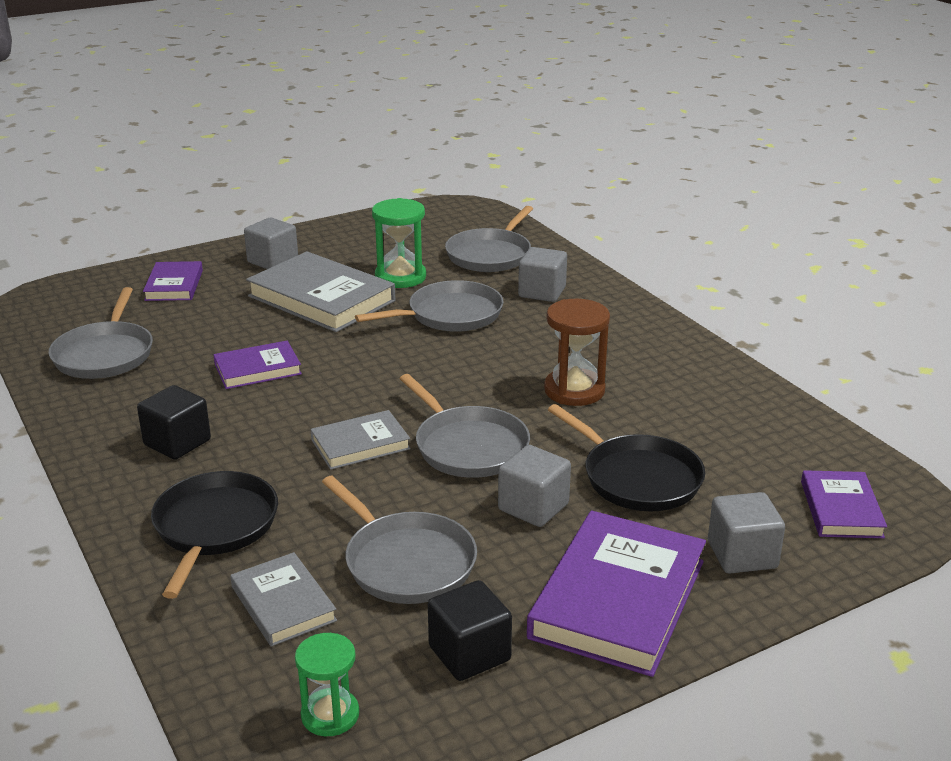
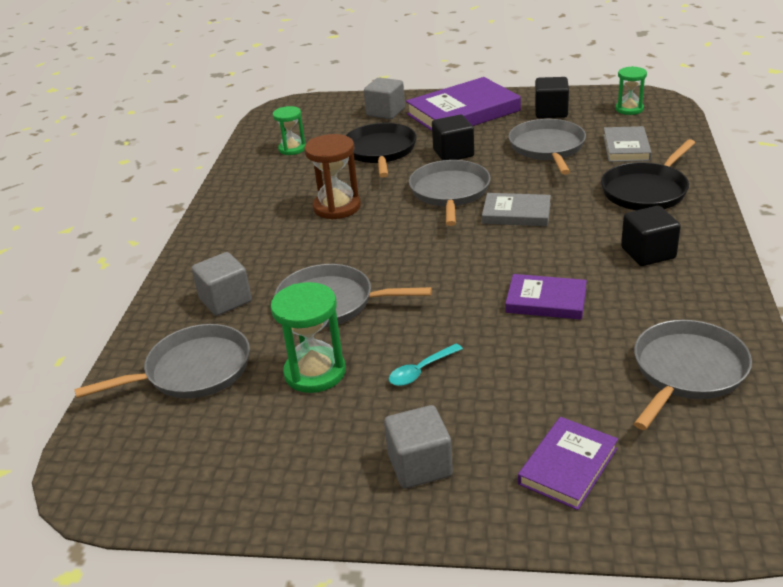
camera: 140 degrees left, 5 degrees up
(321, 298) = (421, 371): grey book -> turquoise spoon
(533, 507) = (453, 153): grey cube -> black cube
(758, 444) = (292, 149): none -> green hourglass
(841, 509) = (311, 115): purple book -> none

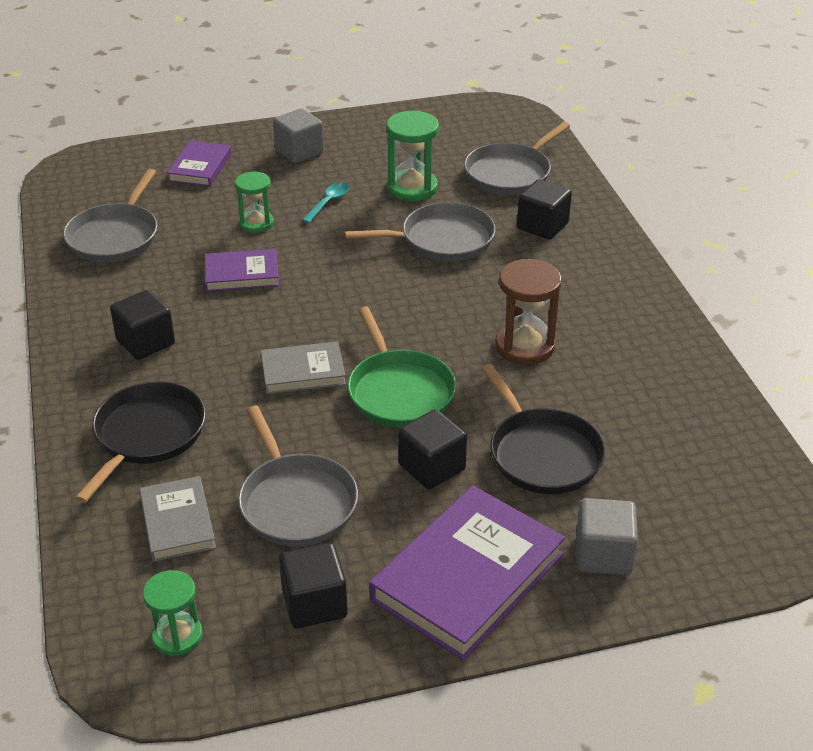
camera: 155 degrees right, 5 degrees up
(225, 300) = (542, 226): grey cube -> black cube
(292, 149) = (677, 438): green hourglass -> green hourglass (256, 223)
(449, 192) = (399, 391): grey pan -> green pan

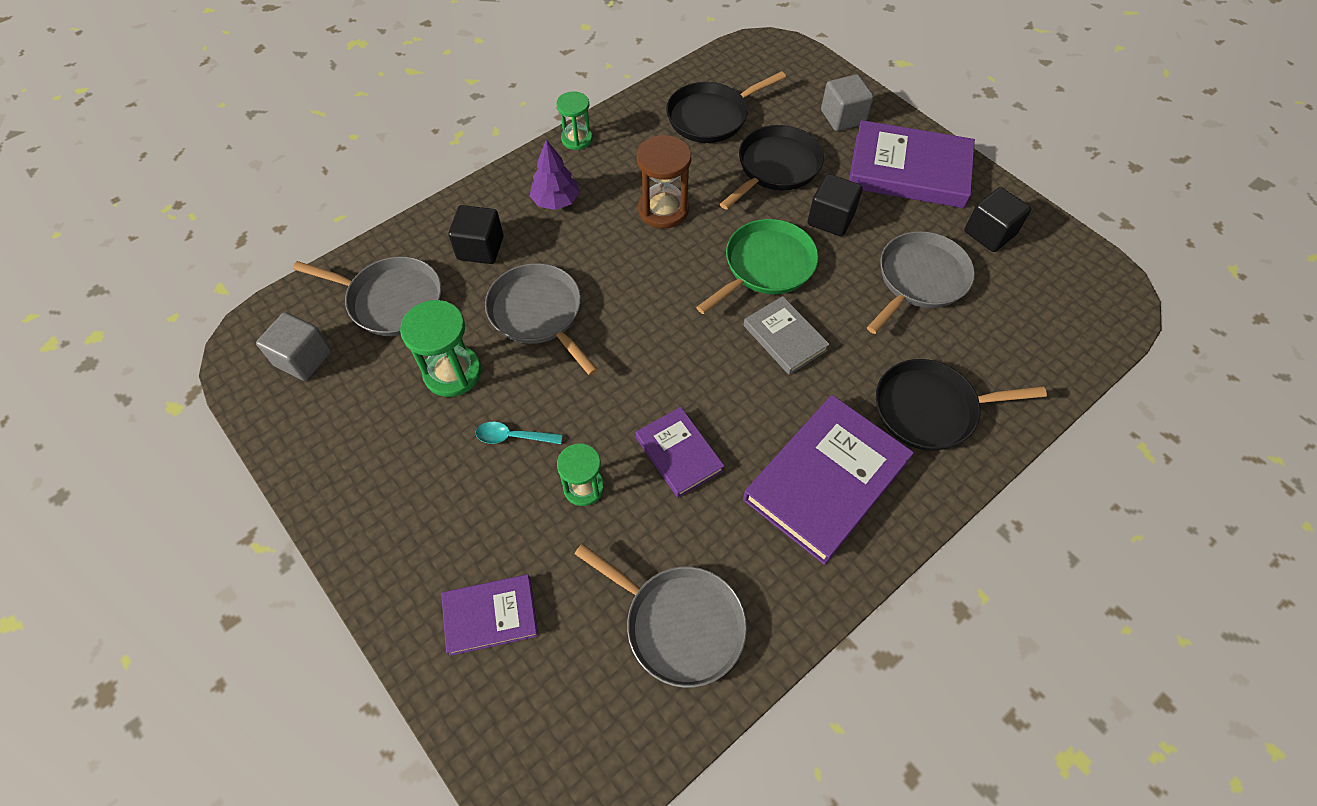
camera: 115 degrees left, 20 degrees up
(115, 237) = (679, 624): grey pan -> grey pan turned 45 degrees clockwise
(145, 342) = (826, 480): black cube -> purple book
(177, 522) = (992, 339): grey book -> none
(177, 636) = (1072, 290): green hourglass -> green hourglass (577, 139)
(299, 152) = (413, 518): grey cube -> grey cube (303, 358)
(579, 281) = (556, 201): none -> purple tree
(661, 430) = (711, 117): none -> black pan

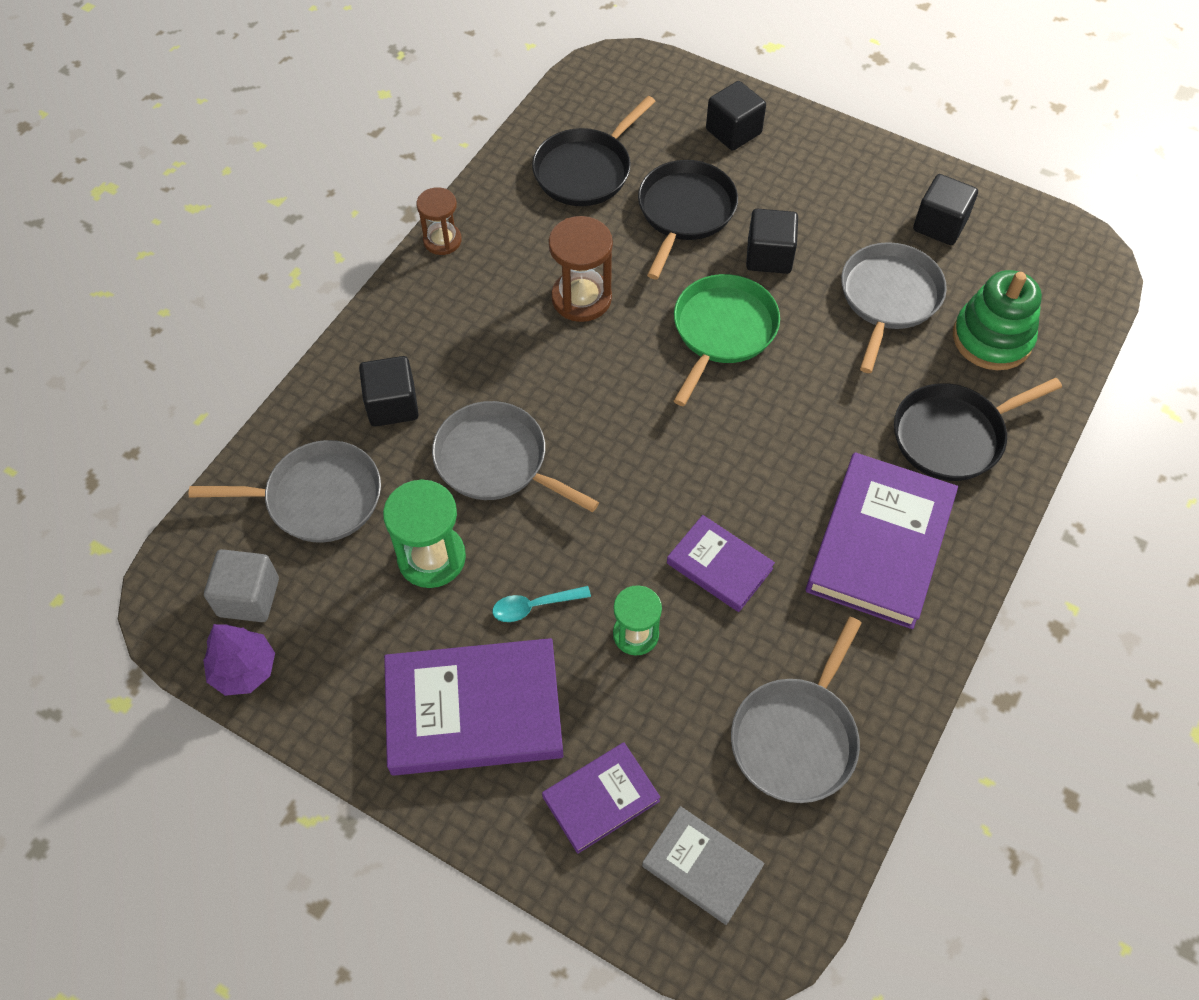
camera: 20 degrees left, 0 degrees up
(556, 201) = (453, 323): purple tree -> purple tree (244, 670)
(577, 139) = (442, 240): green hourglass -> brown hourglass
(679, 624) = (796, 738): grey pan -> grey pan turned 105 degrees clockwise
(784, 338) = (776, 405): grey book -> grey book (702, 866)
(842, 117) = (733, 131): grey cube -> black cube
(908, 170) = (829, 175): purple book -> purple book (474, 710)
(999, 338) = (992, 338): none -> green stacking toy

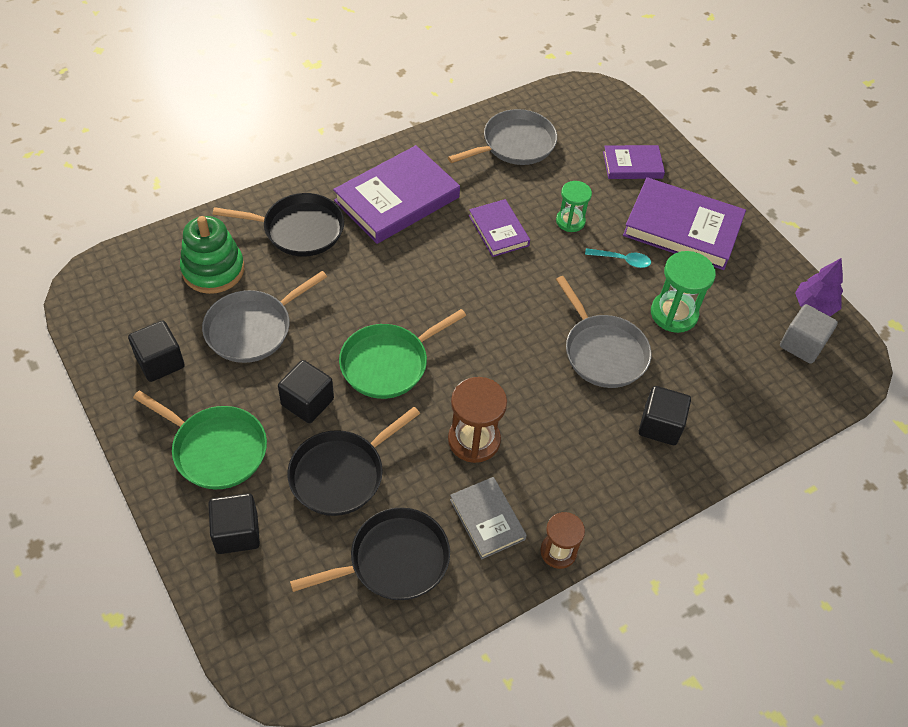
camera: 155 degrees left, 5 degrees down
(318, 498) = (737, 385): grey pan -> none
(702, 866) = (597, 122): grey book -> grey book (487, 519)
(812, 180) = (216, 449): none -> green pan

